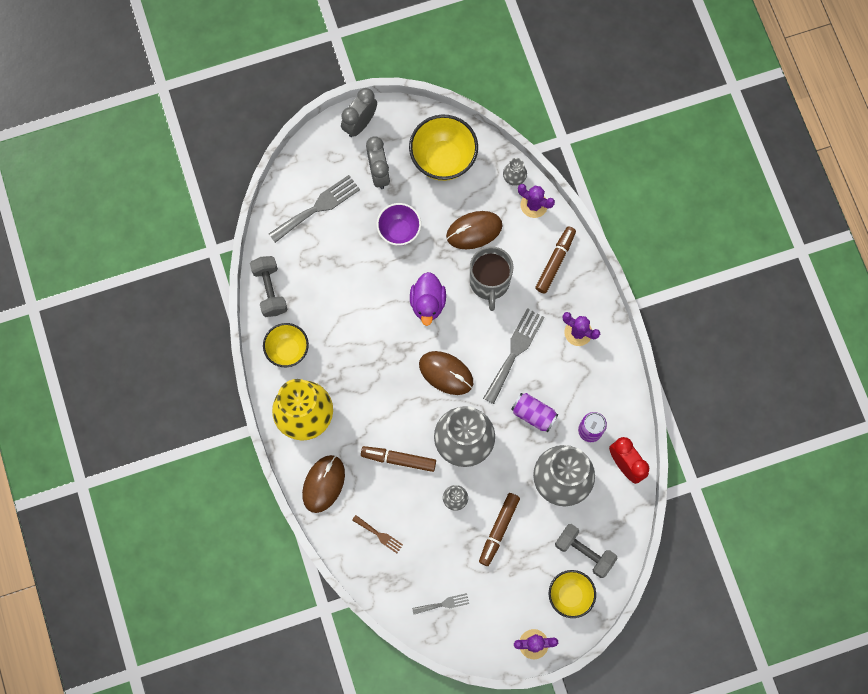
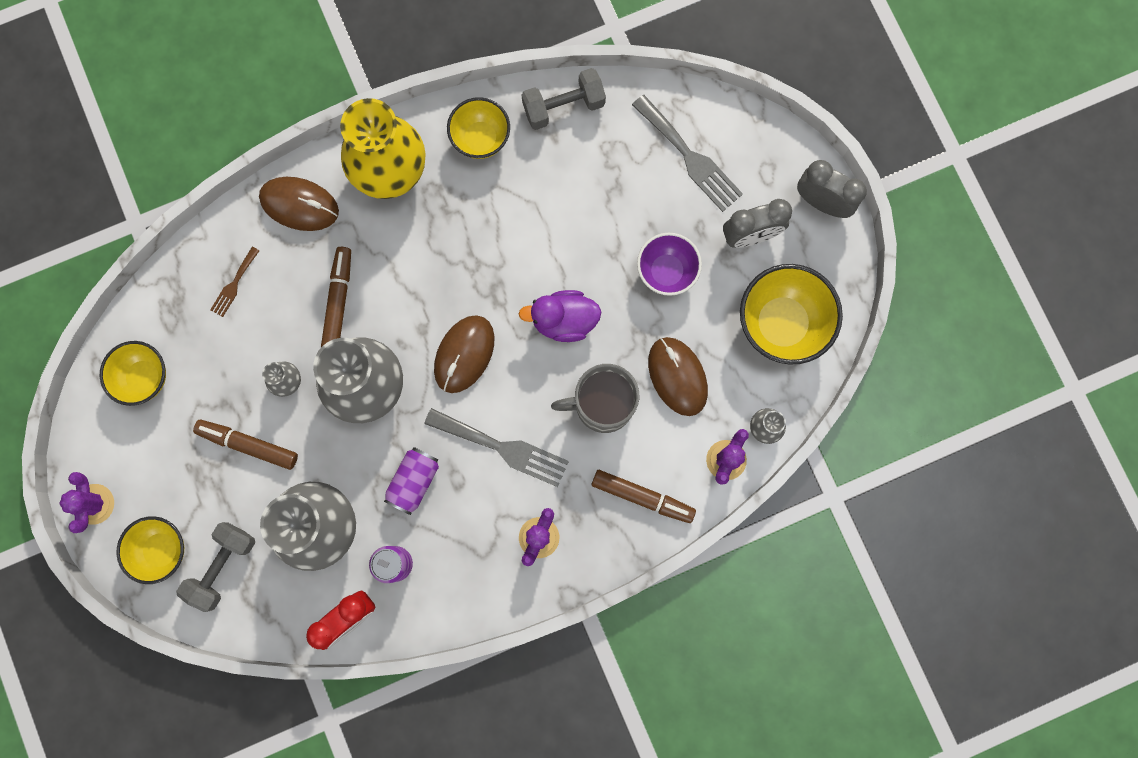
camera: 85 degrees right, 5 degrees up
(443, 604) = (144, 378): grey fork -> yellow bowl

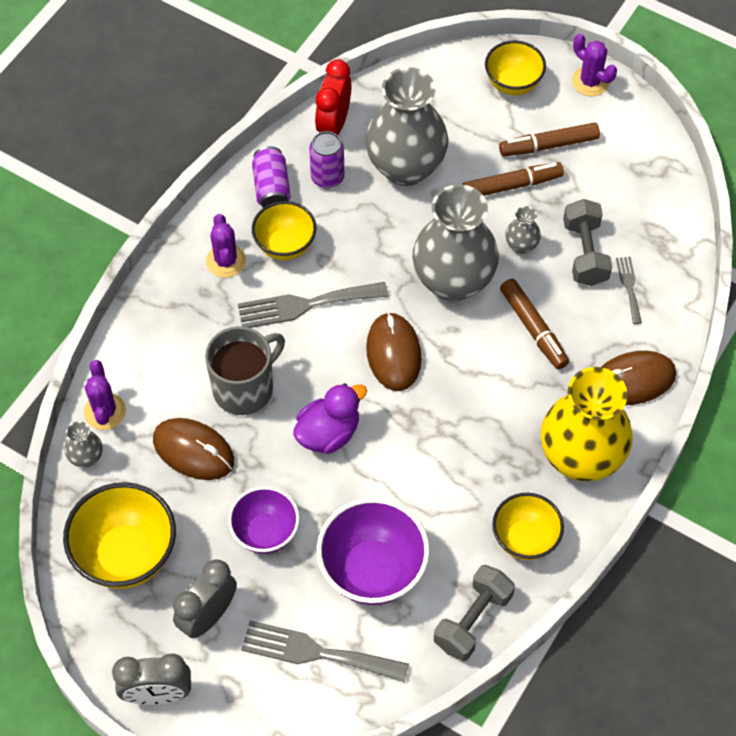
camera: 145 degrees right, 20 degrees down
(144, 378) = (634, 180): yellow bowl -> yellow bowl (285, 246)
(222, 566) = (458, 100): grey dumbbell -> grey dumbbell (584, 253)
(234, 284) = (629, 287): brown fork -> grey fork
(414, 481) = (359, 239): purple can -> purple can (271, 188)
(608, 189) = (372, 570): none -> purple bowl
(642, 497) = (159, 340): brown marker -> brown marker (548, 145)

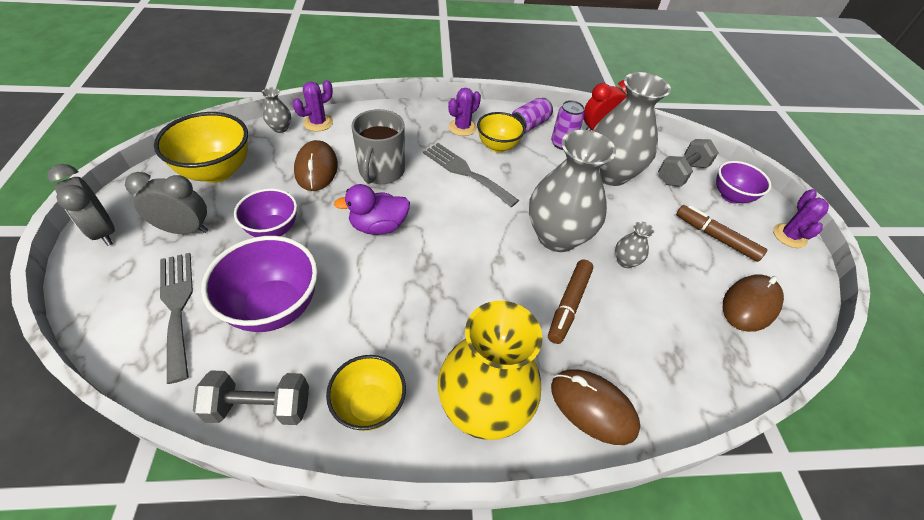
camera: 50 degrees right, 10 degrees down
(245, 388) = (381, 171): grey mug -> grey mug turned 90 degrees clockwise
(328, 433) = (378, 226): purple duck -> purple duck turned 150 degrees clockwise
(393, 353) = (470, 231): brown mouse -> brown mouse (750, 305)
(512, 185) = (662, 232): brown marker -> none
(513, 84) = (731, 196): yellow bowl -> purple bowl
(584, 253) = (663, 304): grey dumbbell -> grey dumbbell (681, 174)
(629, 287) = (671, 353): grey fork -> none

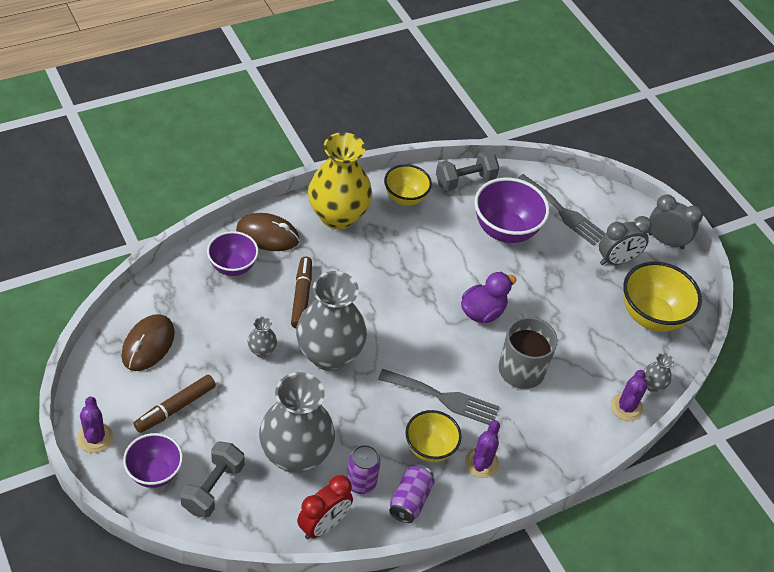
camera: 155 degrees right, 0 degrees up
(273, 229) = (557, 282): purple bowl -> purple bowl (233, 267)
(316, 169) = (577, 350): brown mouse -> none
(716, 237) = (175, 408): brown marker -> brown marker turned 120 degrees clockwise

